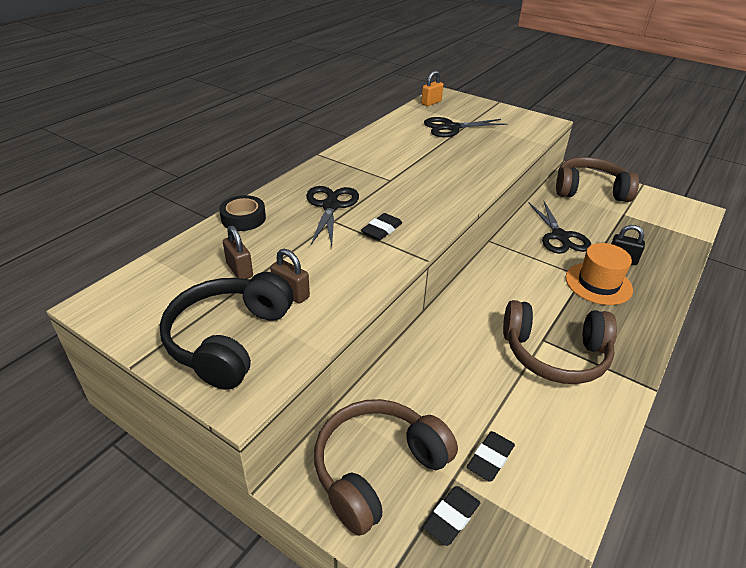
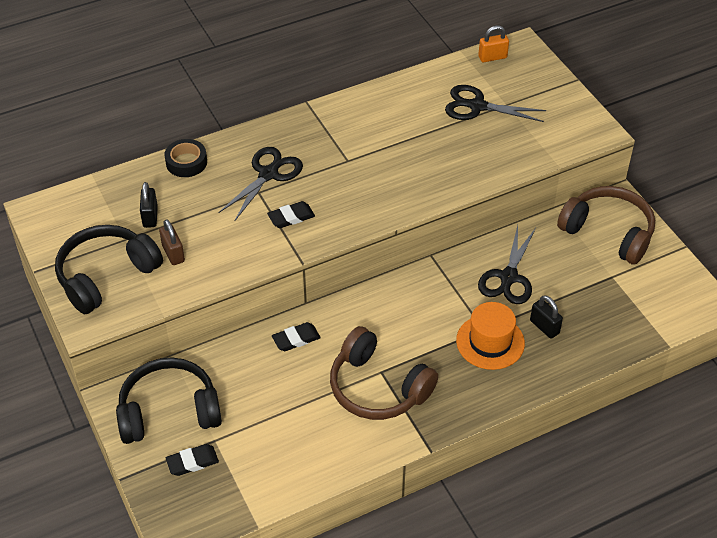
camera: 30 degrees right, 10 degrees up
(239, 270) = (150, 217): brown padlock -> black padlock
(378, 469) = (169, 411): brown headphones -> black headphones
(490, 458) = (251, 439): black eraser -> black eraser (296, 339)

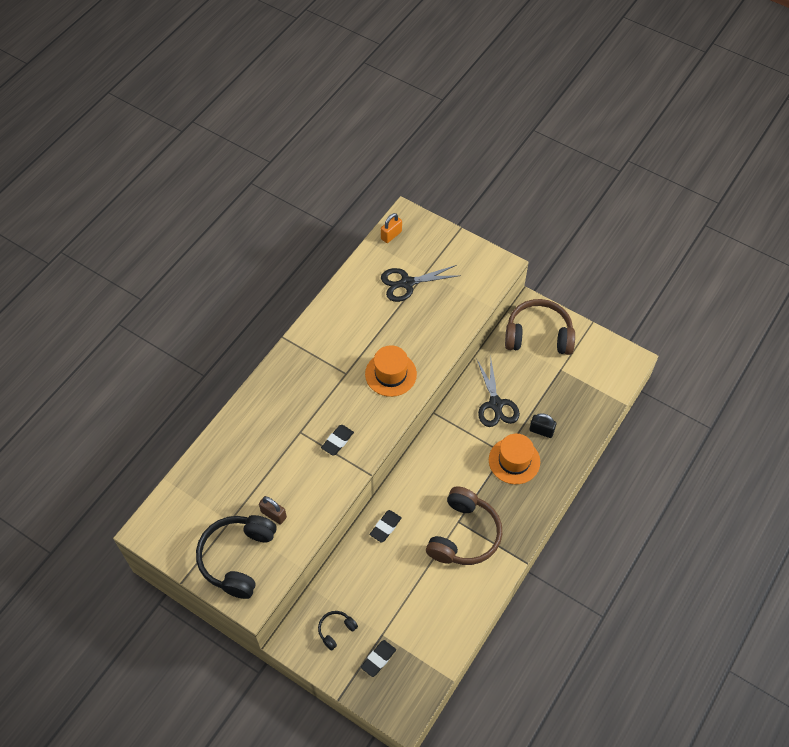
camera: 30 degrees left, 10 degrees up
(150, 217) = (235, 492): black padlock -> none
(169, 411) = (336, 630): black headphones -> black headphones, size x0.47
(186, 162) = (229, 433): black tape -> none
(268, 174) = (297, 413): black scissors -> none
(378, 388) = (464, 535): brown headphones -> brown headphones turned 75 degrees counterclockwise
(396, 181) = (390, 374): none -> orange hat

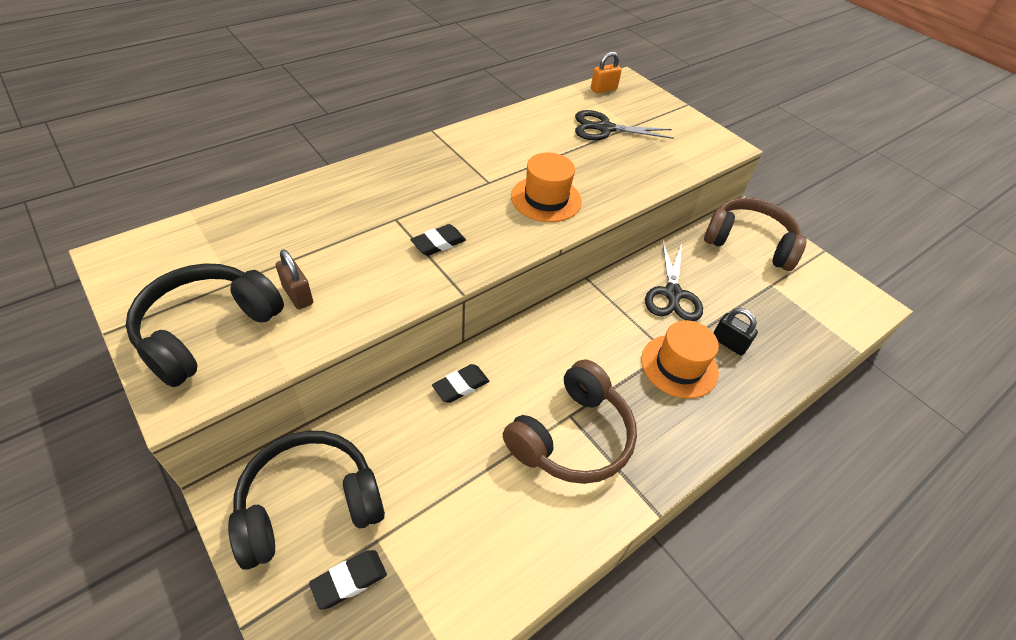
camera: 15 degrees right, 10 degrees down
(336, 630) = (309, 505): black headphones -> black headphones, size x2.15

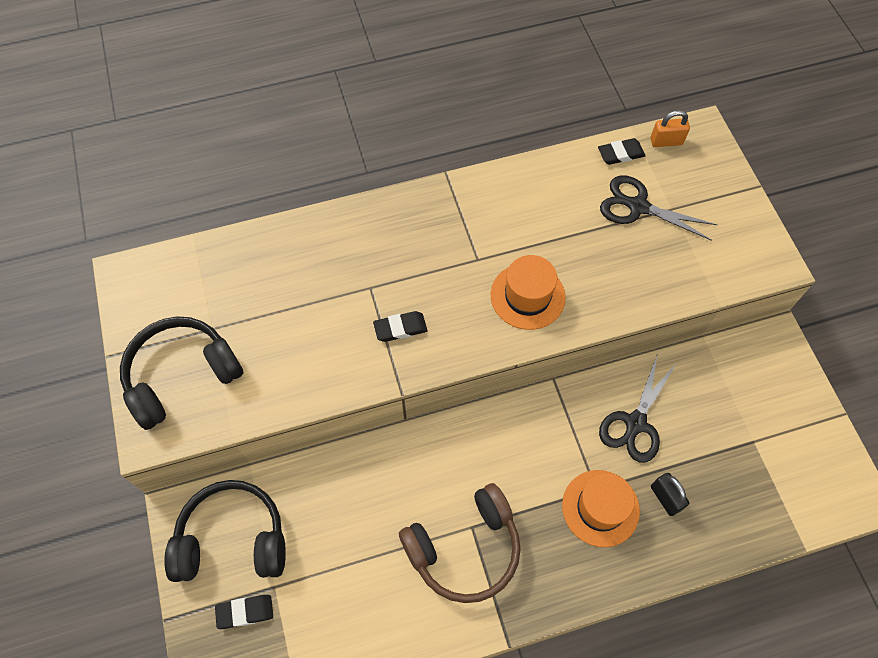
camera: 25 degrees right, 15 degrees up
(298, 295) = (260, 357): brown padlock -> none
(461, 386) = (386, 467): black eraser -> black eraser (620, 154)
(749, 243) = (759, 380): brown headphones -> none

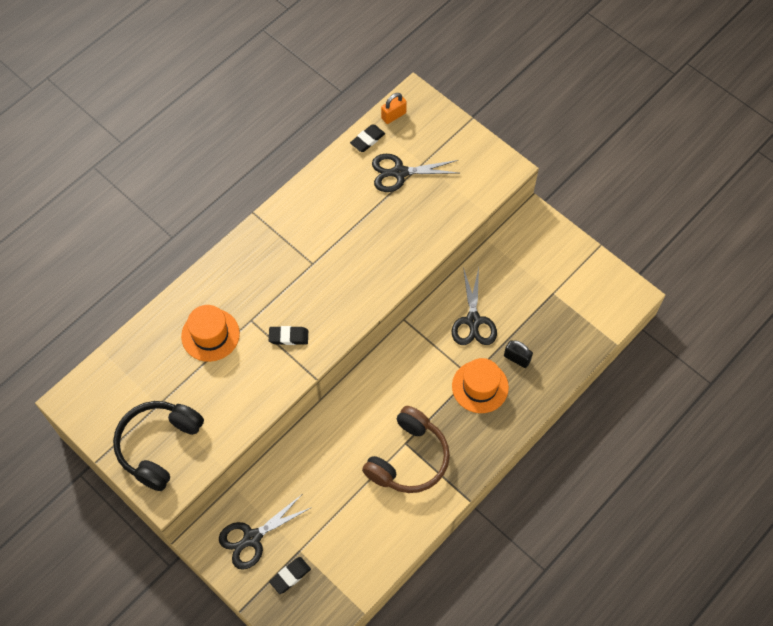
camera: 30 degrees left, 0 degrees up
(232, 539) = (252, 538): black headphones -> black scissors
(400, 328) = (288, 337): black eraser -> black eraser turned 45 degrees clockwise
(527, 296) = (360, 272): orange hat -> orange hat (210, 335)

